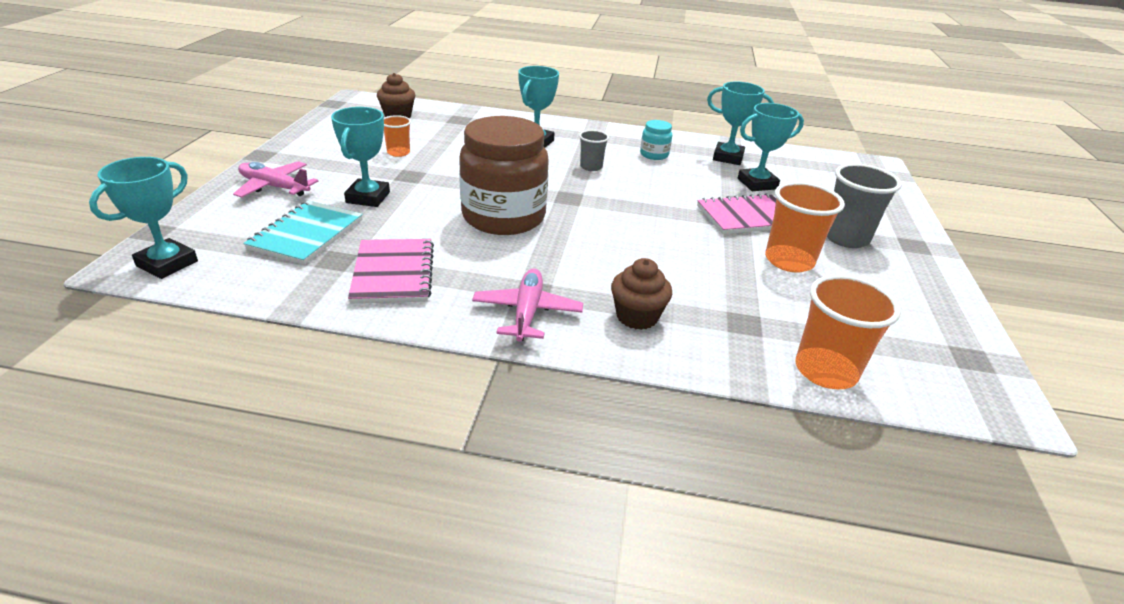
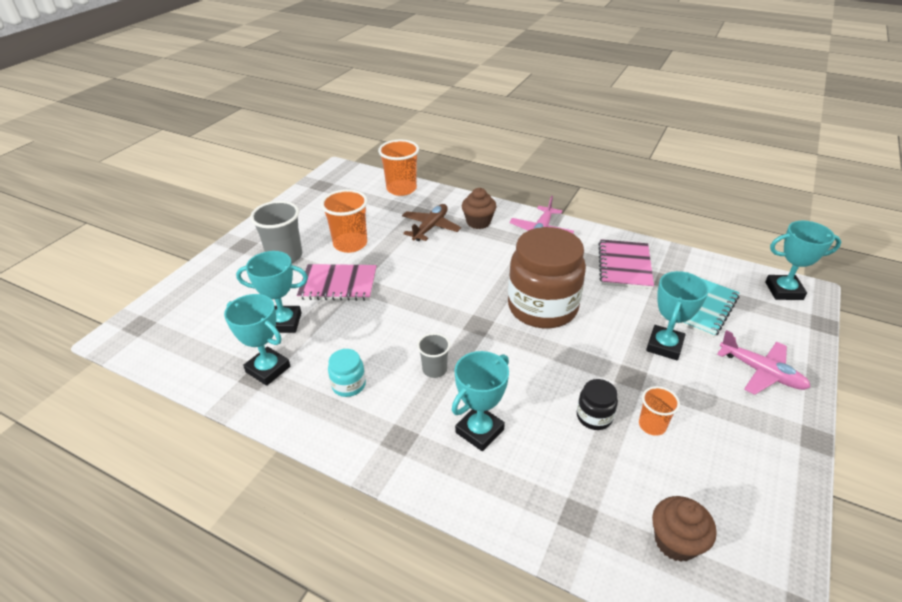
camera: 160 degrees left, 5 degrees up
(167, 264) = (784, 291): turquoise trophy -> turquoise trophy turned 45 degrees clockwise
(446, 153) = (594, 416): none -> black jar
(704, 298) = (430, 227): none -> brown plane

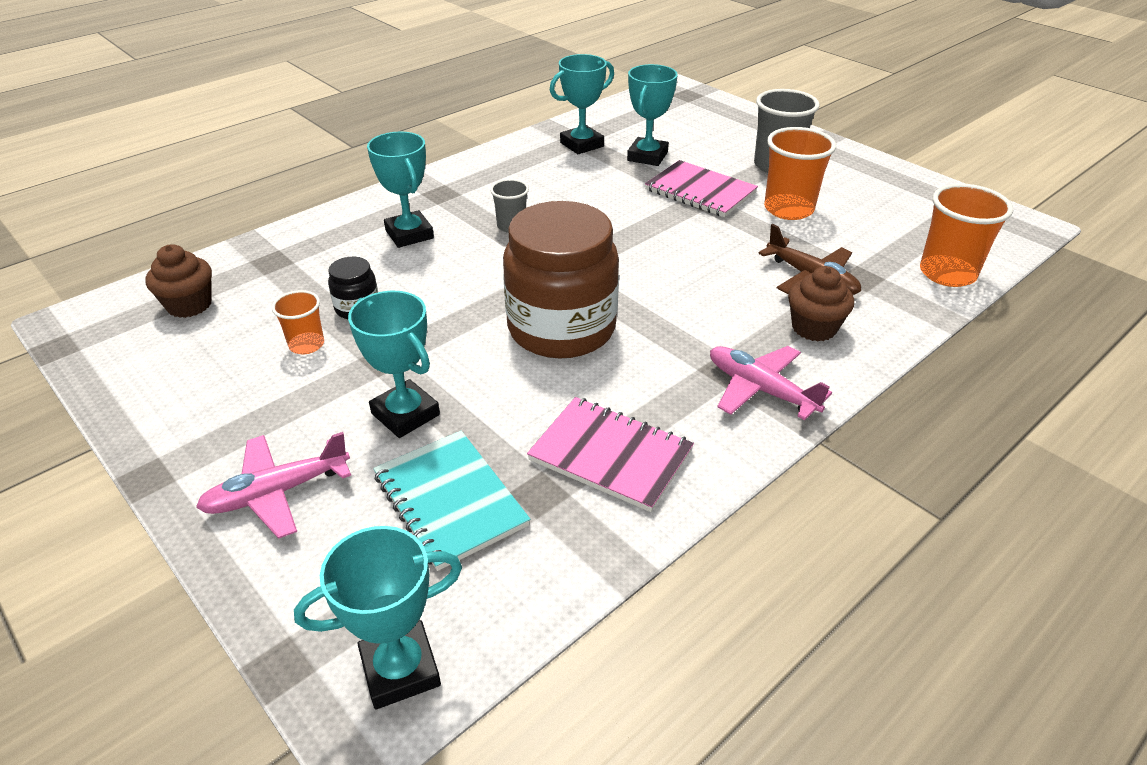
camera: 110 degrees right, 0 degrees up
(338, 284) = (700, 191): pink notebook -> pink notebook turned 75 degrees counterclockwise
(349, 385) = (529, 179): turquoise jar -> none
(784, 291) = (400, 669): turquoise trophy -> turquoise trophy turned 45 degrees clockwise

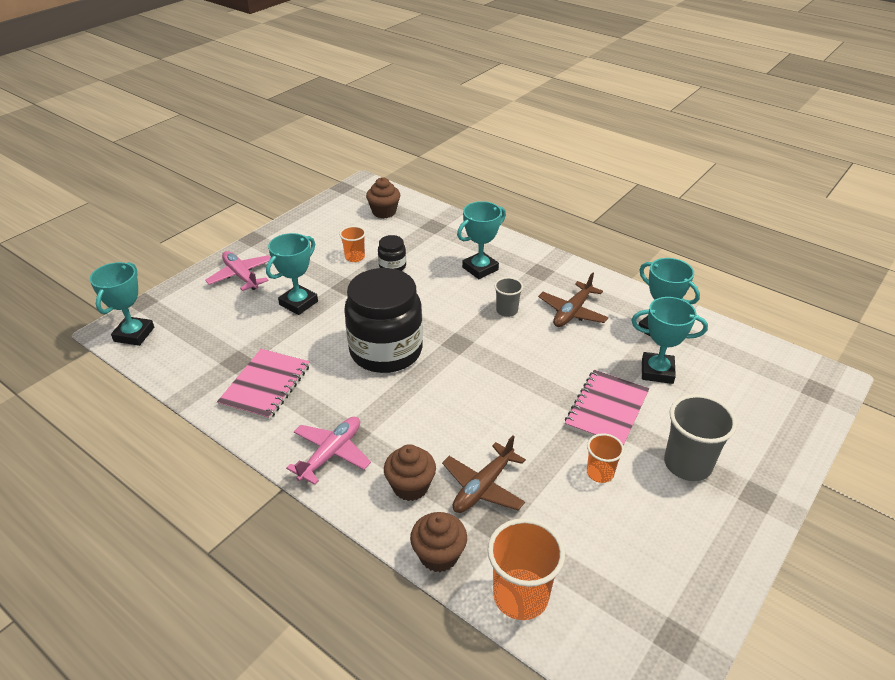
camera: 80 degrees right, 0 degrees up
(400, 669) = (134, 334): turquoise trophy -> turquoise trophy turned 45 degrees clockwise
(450, 500) = (233, 330): turquoise notebook -> none
(532, 185) = (572, 312): none -> brown plane
(561, 329) = (386, 351): brown jar -> black jar
(788, 209) = (600, 473): orange cup -> orange cup, size x0.57
(909, 317) = (439, 555): none -> brown cupcake

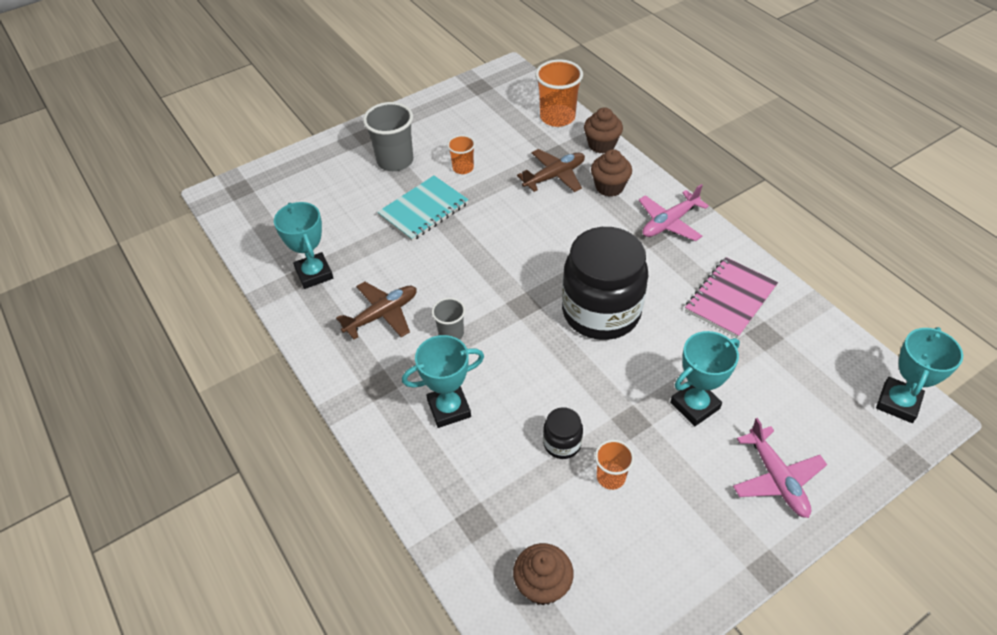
camera: 160 degrees left, 10 degrees up
(606, 410) = (423, 210): pink notebook -> turquoise notebook
(657, 371) = (353, 232): turquoise trophy -> none

